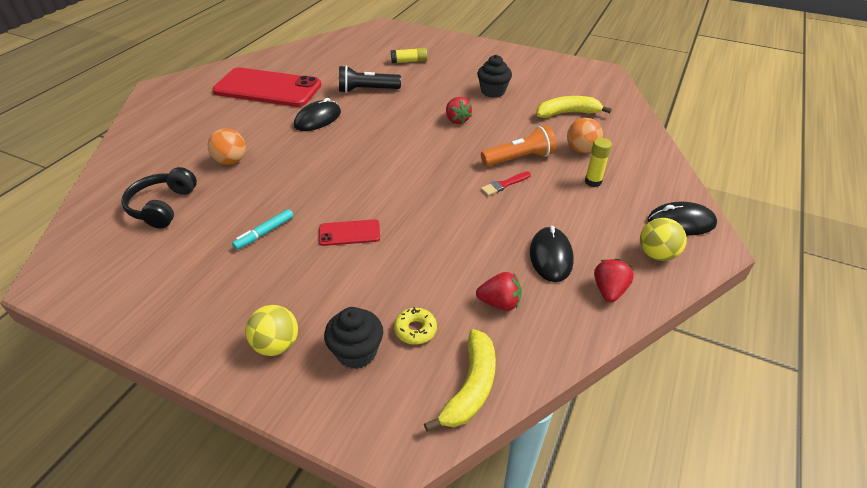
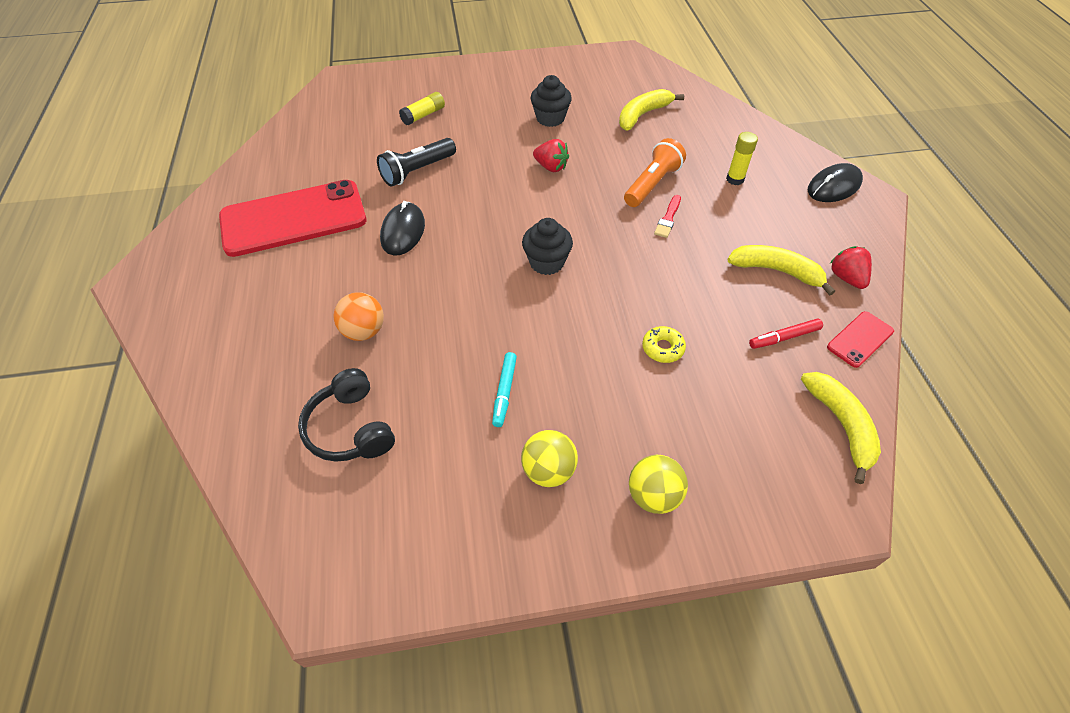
camera: 35 degrees left, 10 degrees up
(349, 233) = (588, 344): red phone -> red phone (860, 339)
(356, 352) = (726, 455): black cupcake -> black cupcake (547, 262)
(415, 330) = (748, 403): yellow donut -> yellow donut (662, 348)
(499, 303) = (784, 337): red strawberry -> red marker
(551, 256) = (776, 271): black mouse -> yellow banana
(581, 150) = (694, 150): orange ball -> none
(656, 254) = (846, 226): yellow ball -> yellow ball (548, 470)

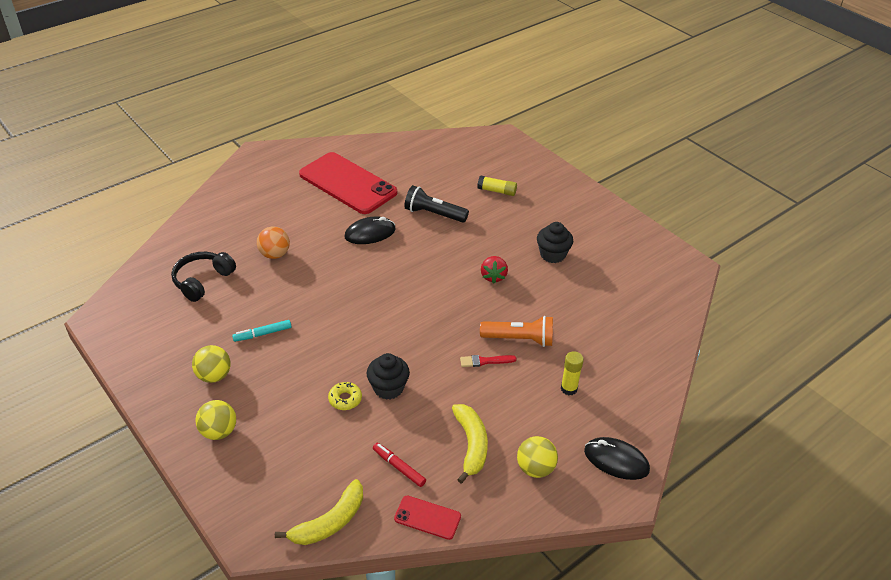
camera: 60 degrees right, 10 degrees down
(547, 262) = (389, 311): black cupcake -> black cupcake (388, 388)
(642, 115) = (607, 305): yellow banana -> none
(824, 239) = (535, 468): none -> yellow ball
(846, 278) = (495, 494): red strawberry -> none

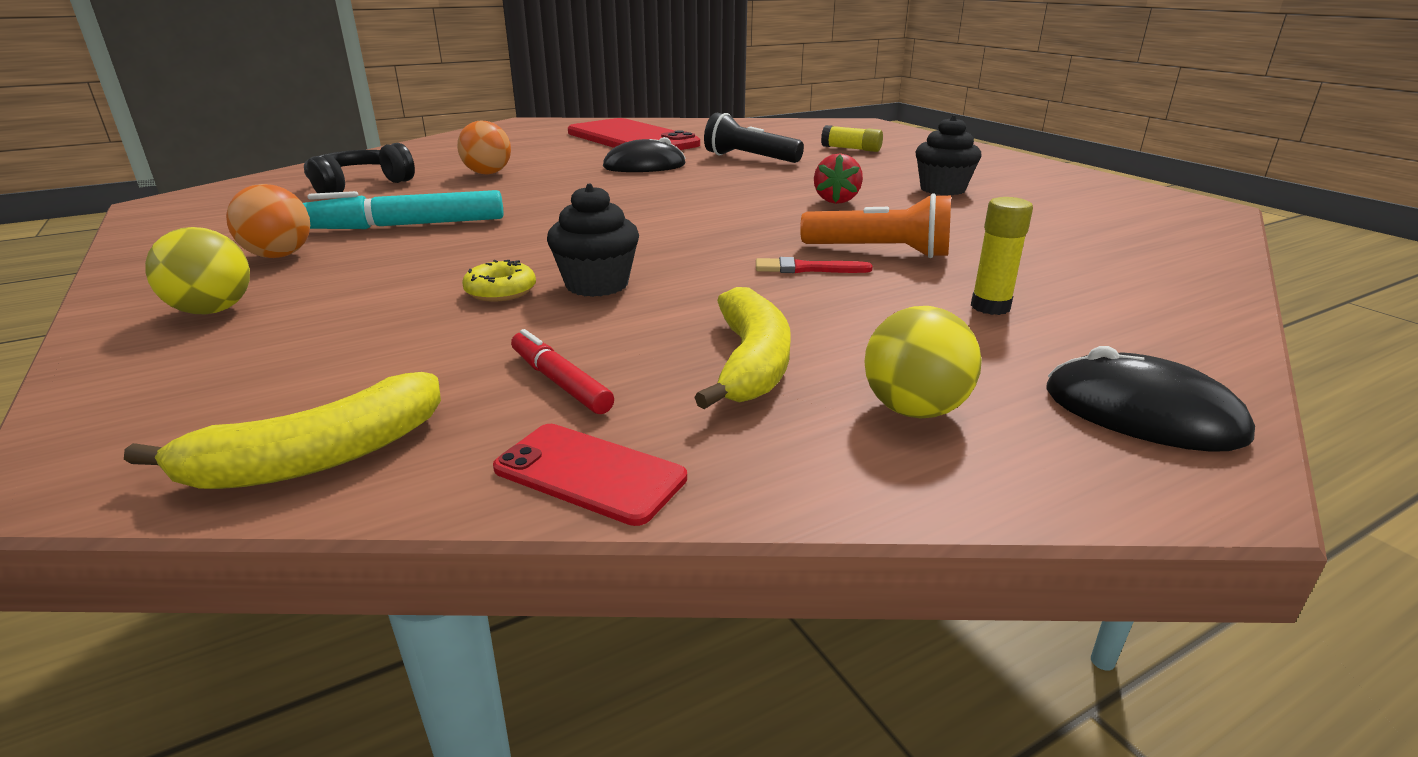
camera: 10 degrees right, 15 degrees down
(214, 376) = (279, 255): yellow ball -> orange ball
(262, 334) = (406, 226): turquoise marker -> turquoise marker, size x1.82

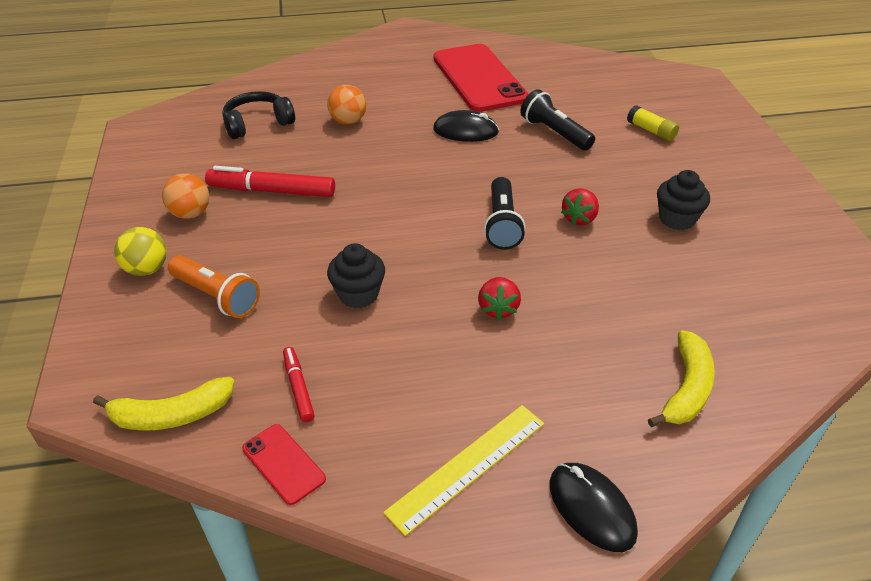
camera: 20 degrees right, 15 degrees up
(406, 226) = (272, 191): turquoise marker -> red marker
(501, 291) = (301, 287): yellow donut -> none
(748, 213) = (502, 224): none -> black flashlight
(751, 363) = (405, 400): yellow banana -> yellow banana (686, 388)
(807, 269) = (498, 309): red brush -> red strawberry
(880, 252) = (562, 299): orange flashlight -> orange flashlight (217, 296)
(914, 410) = (467, 466): yellow ball -> yellow ruler
(990, 307) = (587, 384): yellow glue stick -> none

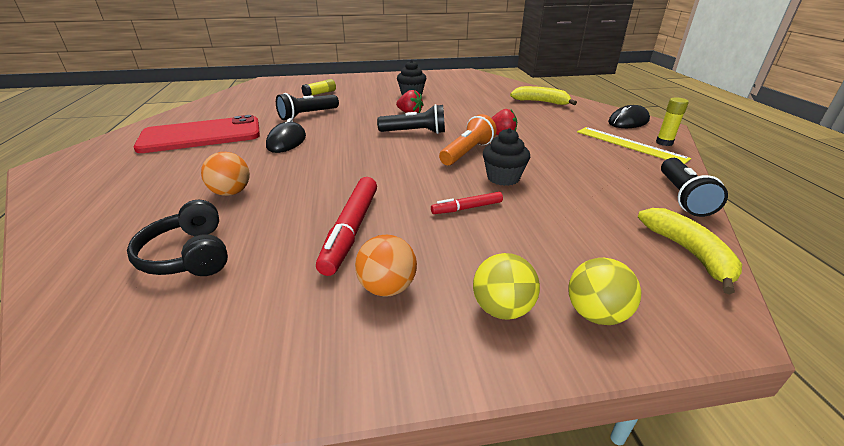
camera: 90 degrees left, 10 degrees down
(121, 319) = (595, 314): none -> yellow ball
(217, 296) = (530, 247): orange flashlight -> orange flashlight (467, 152)
(283, 464) = (682, 197): red phone -> black flashlight
(298, 388) = (613, 196): red marker -> red marker (467, 208)
(479, 526) = (664, 142): none -> yellow glue stick

